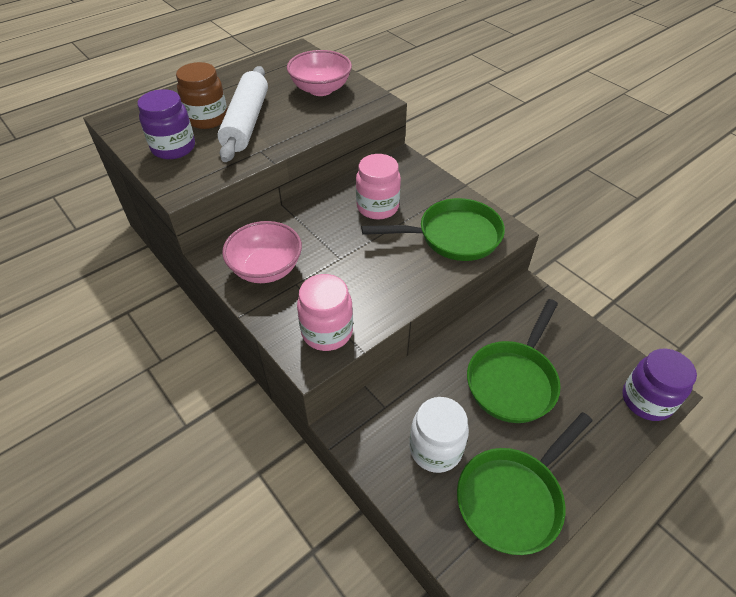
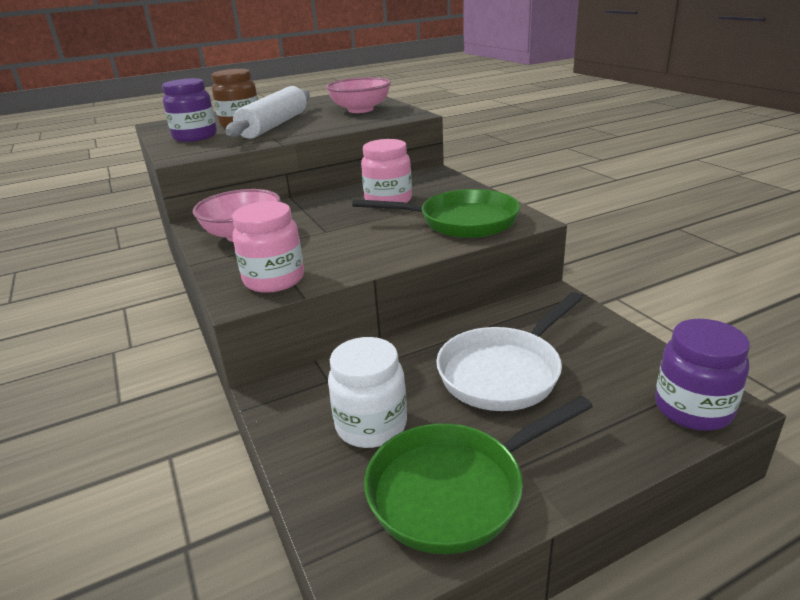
camera: 15 degrees right, 20 degrees down
(513, 381) = (504, 372): green pan -> white pan

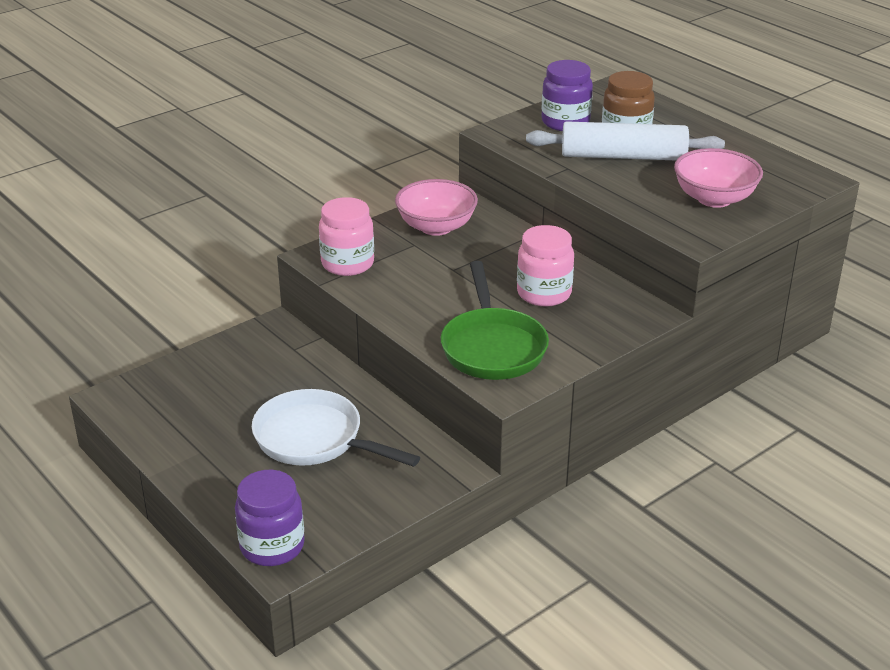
camera: 75 degrees right, 5 degrees up
(371, 425) = (240, 379): white jar -> none
(454, 490) = (177, 424): green pan -> none

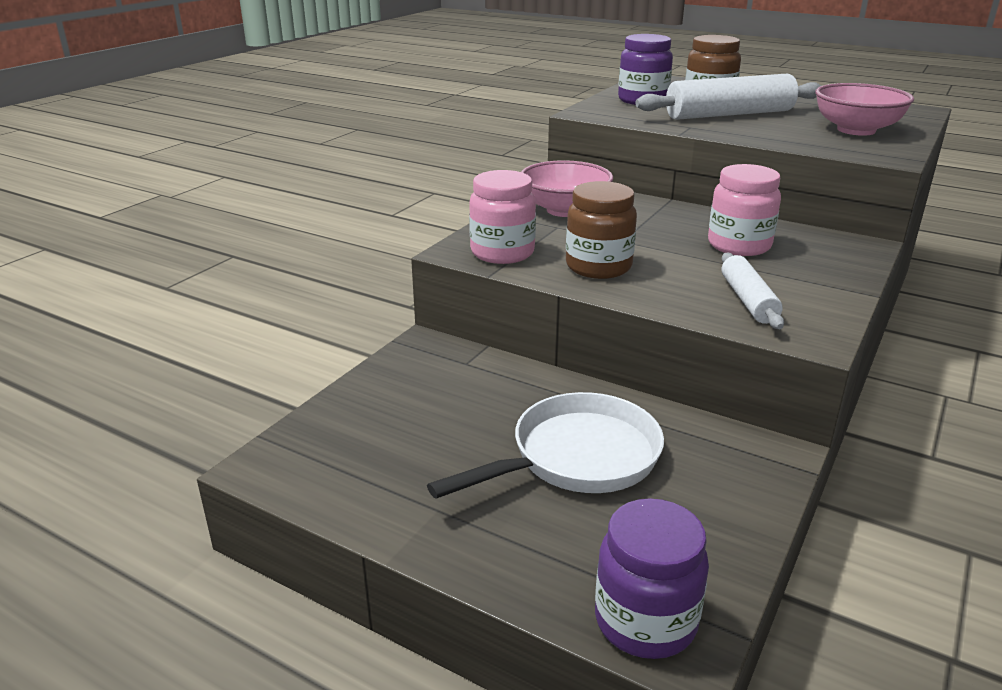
camera: 20 degrees left, 5 degrees down
(315, 439) = (577, 458): white pan -> white pan turned 135 degrees clockwise
(409, 292) = (598, 267): none -> brown jar
(492, 347) = (748, 300): green pan -> white rolling pin

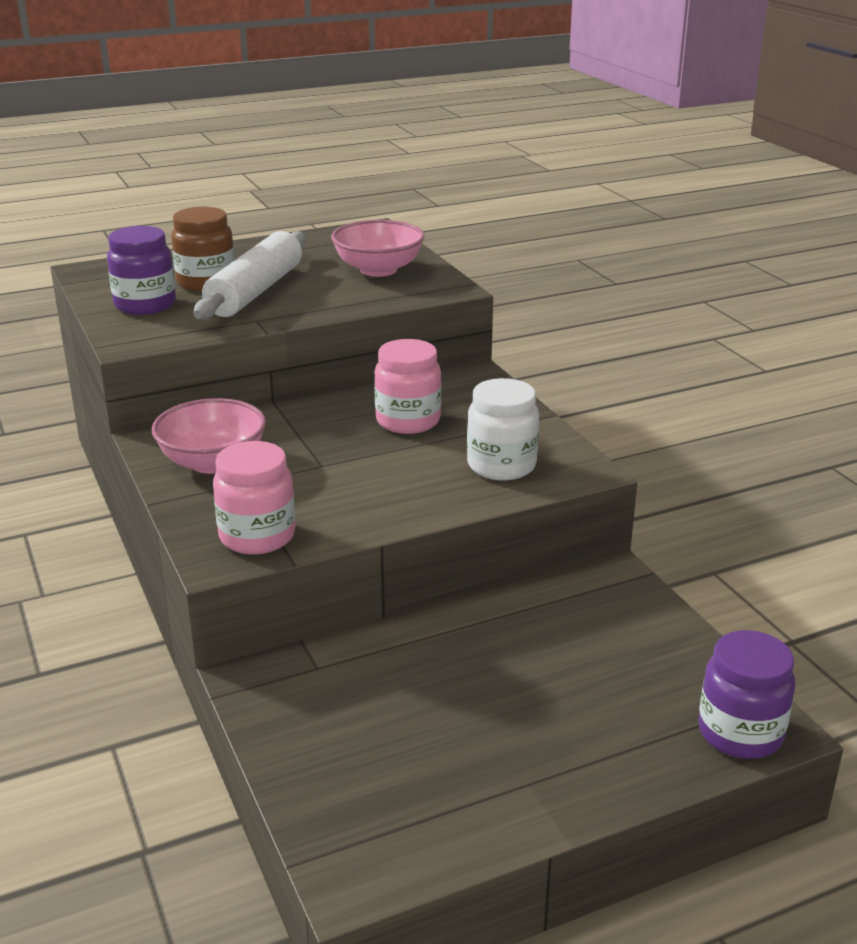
camera: 55 degrees left, 0 degrees up
(577, 458) = (531, 672): white pan -> none
(598, 267) = (357, 501): brown jar -> none
(748, 300) = (501, 466): white rolling pin -> white jar

